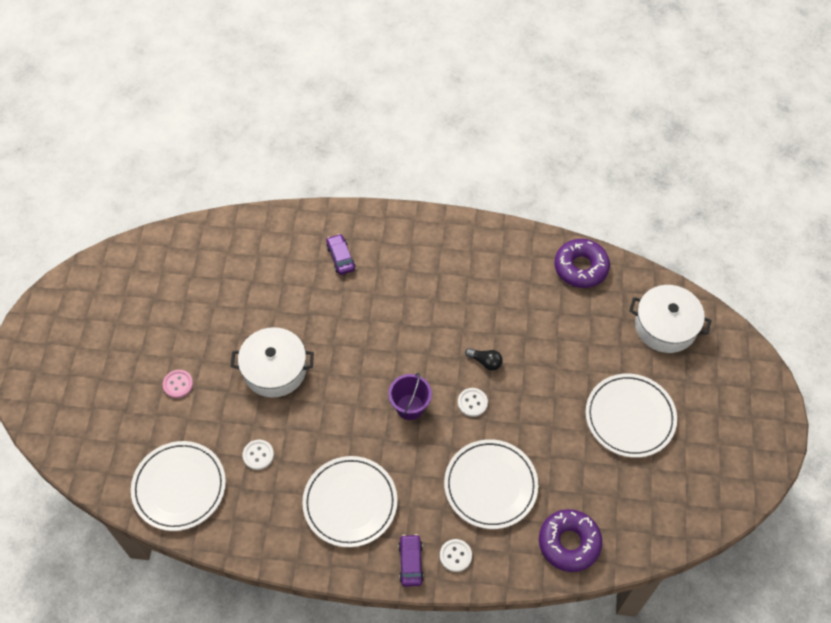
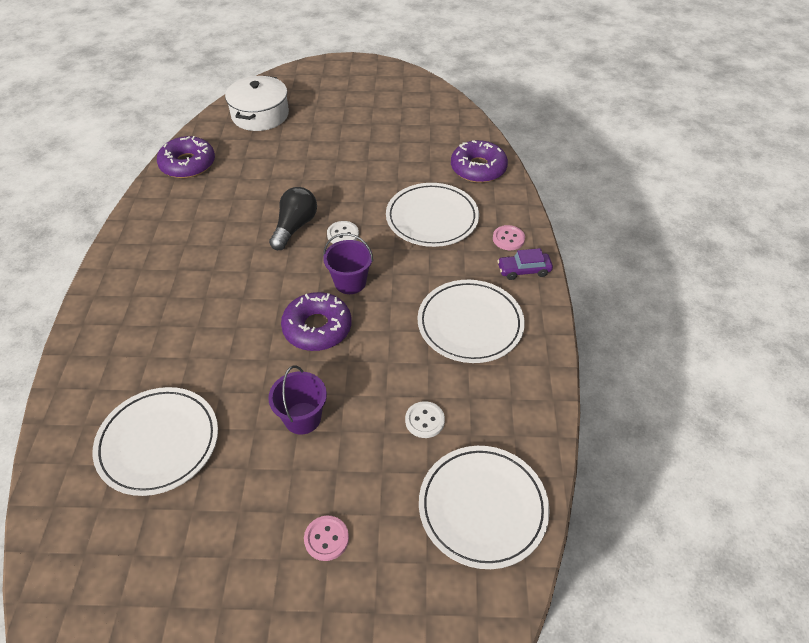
camera: 95 degrees left, 10 degrees down
(275, 369) = (302, 418): white pot -> purple bucket
(341, 258) = (137, 364): purple car -> none
(361, 380) = (317, 328): none -> purple donut
(455, 556) = (508, 239): white button -> pink button
(485, 362) = (295, 227): black light bulb -> black light bulb, size x1.69
(630, 417) = (352, 135): white plate -> white plate (158, 442)

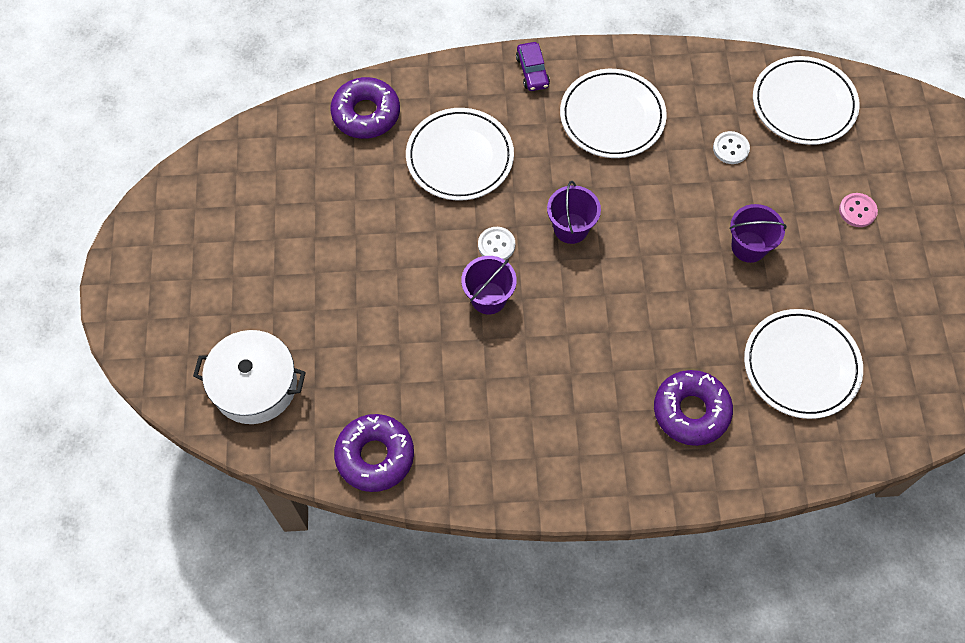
camera: 95 degrees left, 15 degrees up
(295, 227) = (488, 298): black light bulb -> purple bucket
(317, 328) = (639, 250): purple donut -> purple donut (691, 411)
(508, 239) = (486, 84): pink button -> none

